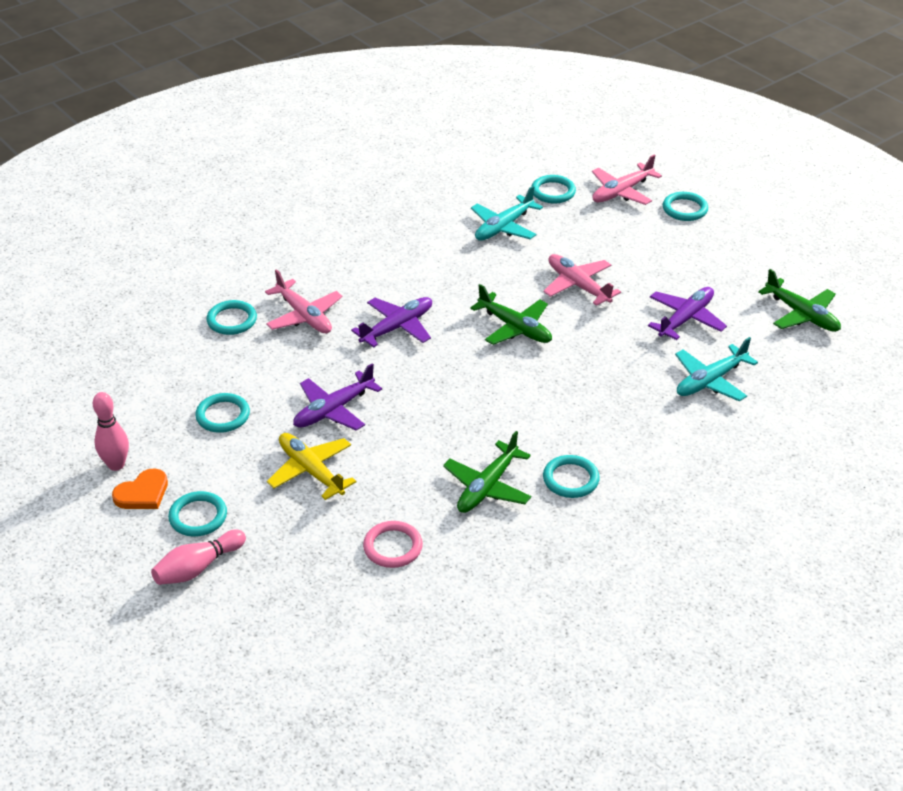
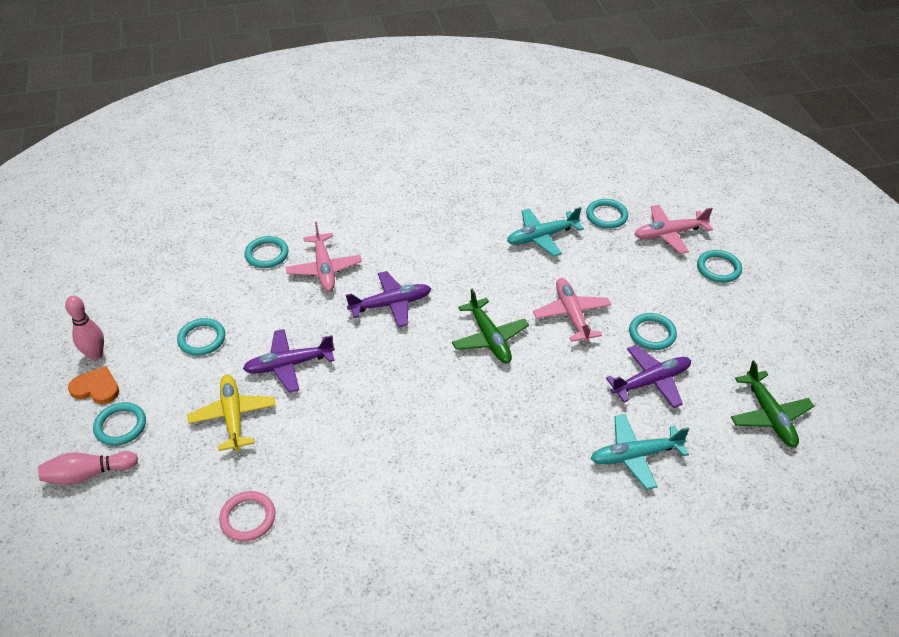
camera: 25 degrees right, 5 degrees up
(142, 493) = (96, 388): orange heart -> orange heart turned 150 degrees counterclockwise
(487, 486) = (365, 489): green plane -> none
(570, 479) = (441, 510): turquoise ring -> turquoise ring (652, 333)

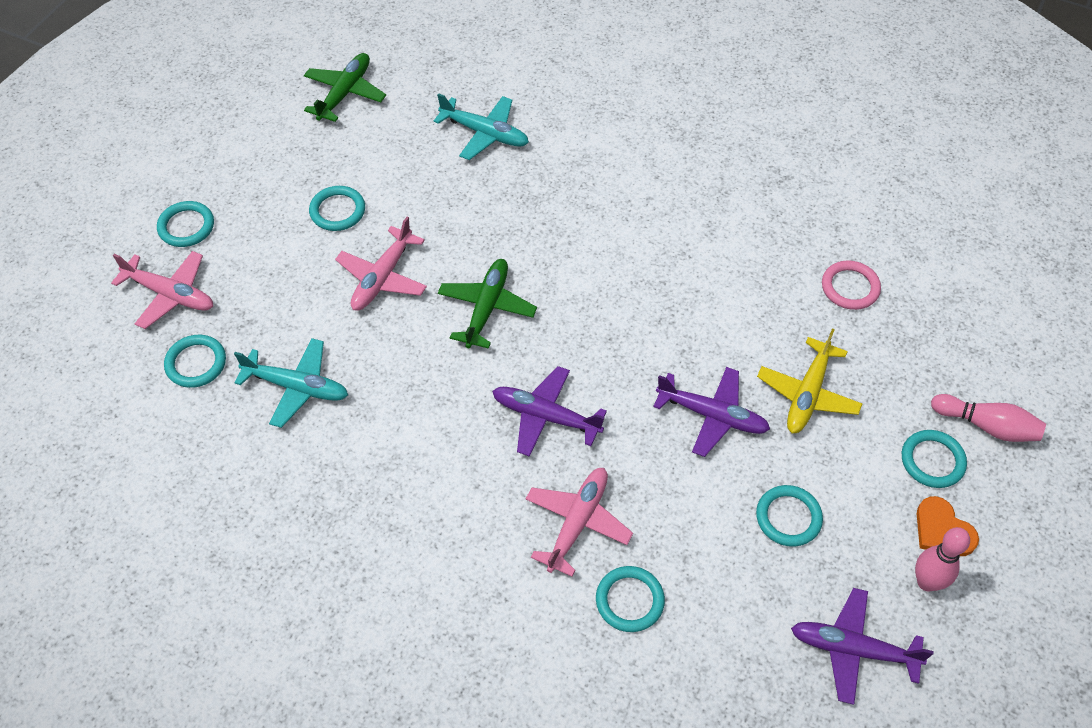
camera: 140 degrees left, 10 degrees up
(650, 382) = (397, 174): purple plane -> purple plane (853, 649)

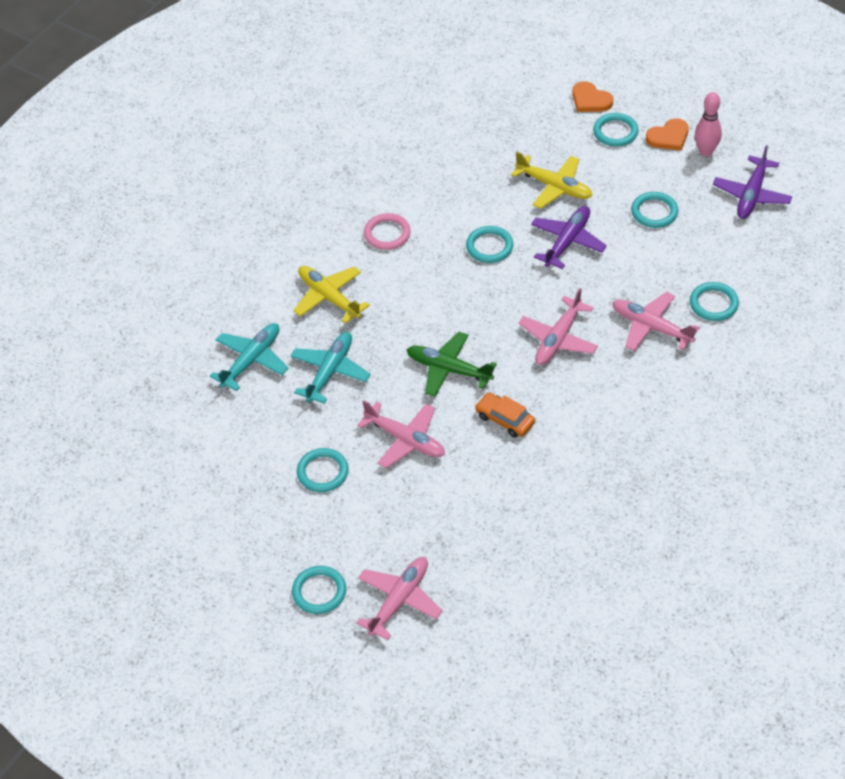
camera: 80 degrees left, 5 degrees down
(196, 363) = (479, 576): turquoise ring -> turquoise ring (489, 246)
(296, 387) = (512, 502): turquoise plane -> turquoise plane (330, 372)
(345, 93) = (173, 466): green plane -> none
(415, 370) = (505, 419): none -> orange car
(546, 416) = (558, 338): purple plane -> pink plane
(581, 187) = (329, 298): none -> yellow plane
(850, 287) = (462, 149): pink ring -> pink ring (387, 234)
(987, 426) = (590, 100): pink bowling pin -> orange heart

